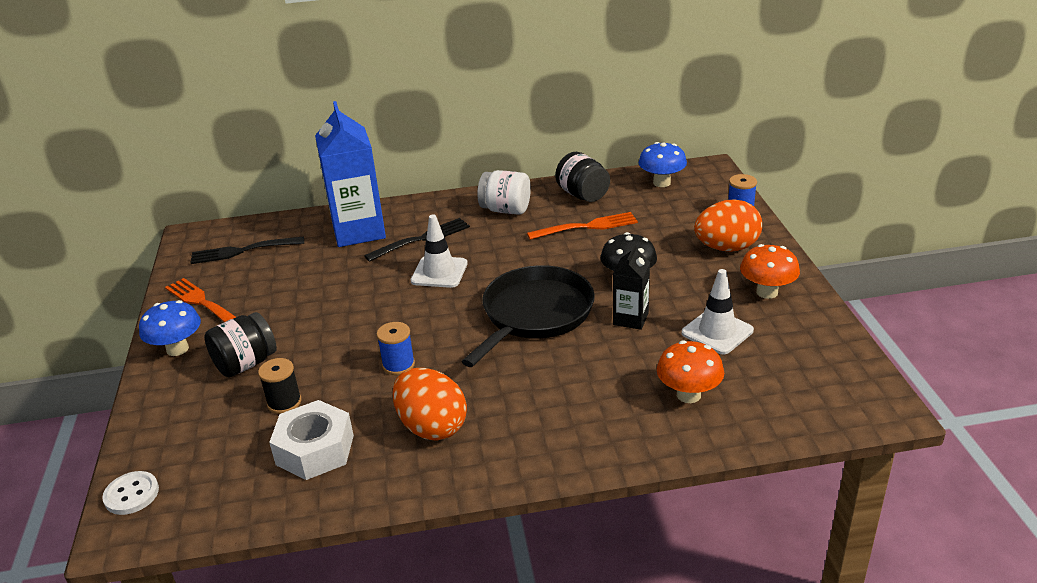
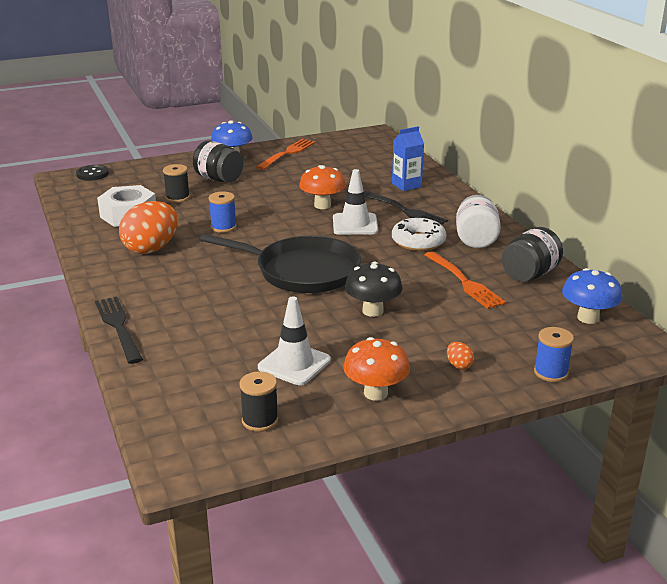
camera: 75 degrees right, 5 degrees down
(131, 494) = (92, 174): white button -> black button
(244, 251) = (360, 152): black fork -> black fork (119, 327)
(359, 231) = (406, 185): blue carton -> blue carton, size x0.52
(496, 240) = (418, 241): none -> white donut
(630, 319) = (306, 316): black carton -> none
(688, 395) = (193, 352): orange mushroom -> orange mushroom (322, 205)
(726, 248) = (459, 365): orange egg -> orange egg, size x0.41
(809, 357) = (260, 420): none -> black spool

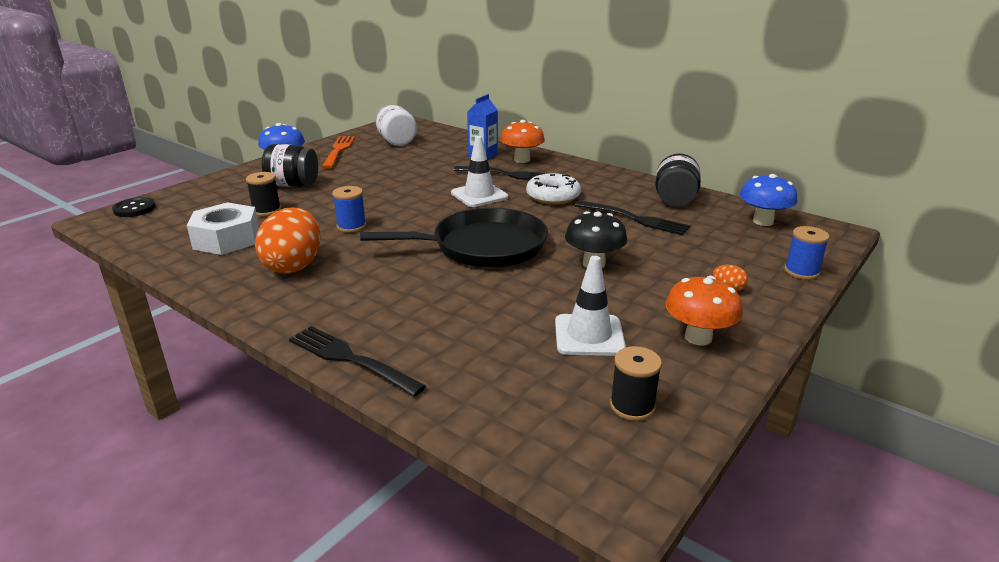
camera: 30 degrees left, 0 degrees up
(322, 205) = (428, 186): orange mushroom -> orange mushroom (522, 160)
(463, 282) = (634, 219): orange fork -> black fork
(476, 239) = (597, 184): white jar -> white jar (396, 141)

